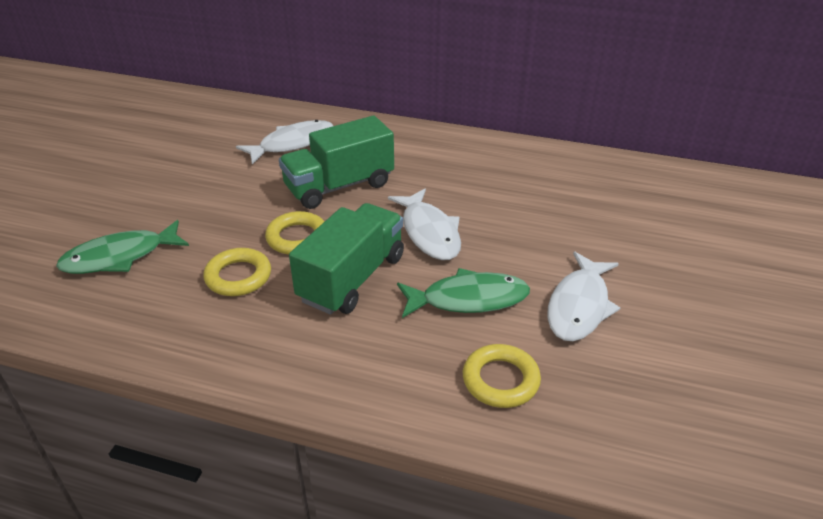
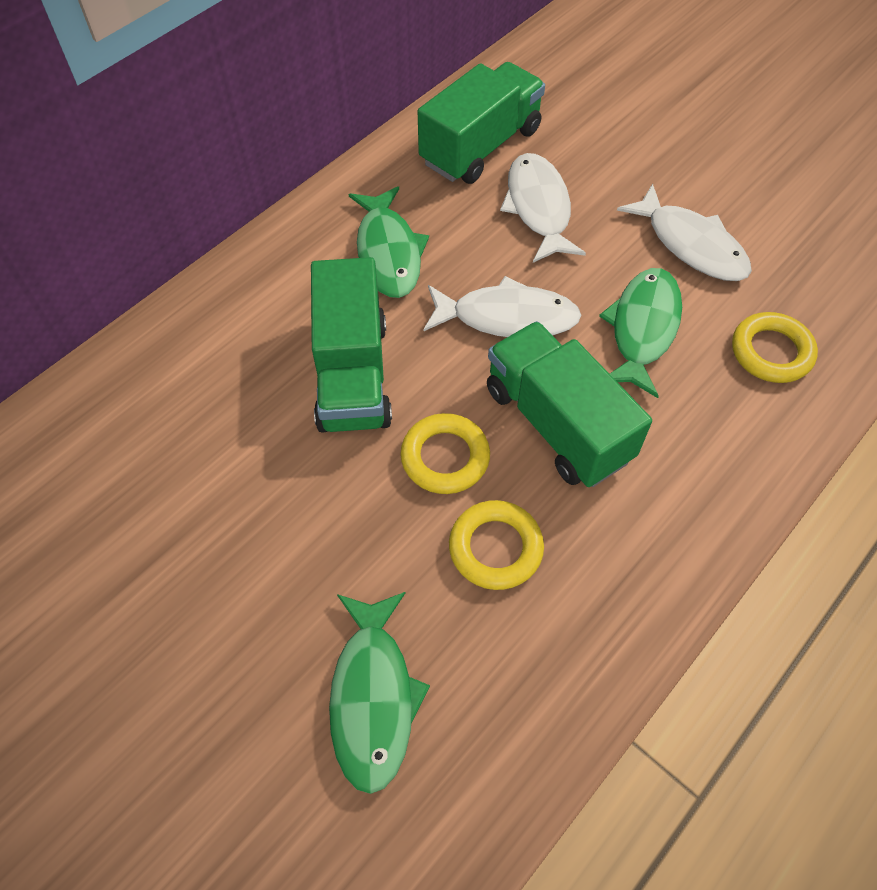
camera: 65 degrees left, 20 degrees up
(292, 144) = (202, 396): white fish -> white fish (538, 208)
(445, 171) = (388, 252): none -> green fish
(576, 180) = (480, 147): none -> green truck

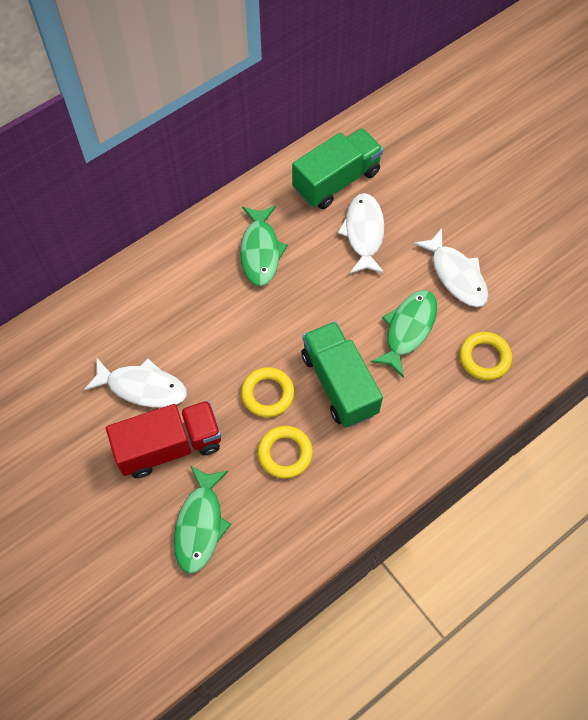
camera: 10 degrees right, 5 degrees up
(294, 569) = (169, 446): none -> red truck
(352, 374) = (223, 332): green truck -> none
(507, 317) = (325, 308): white fish -> white fish (142, 387)

